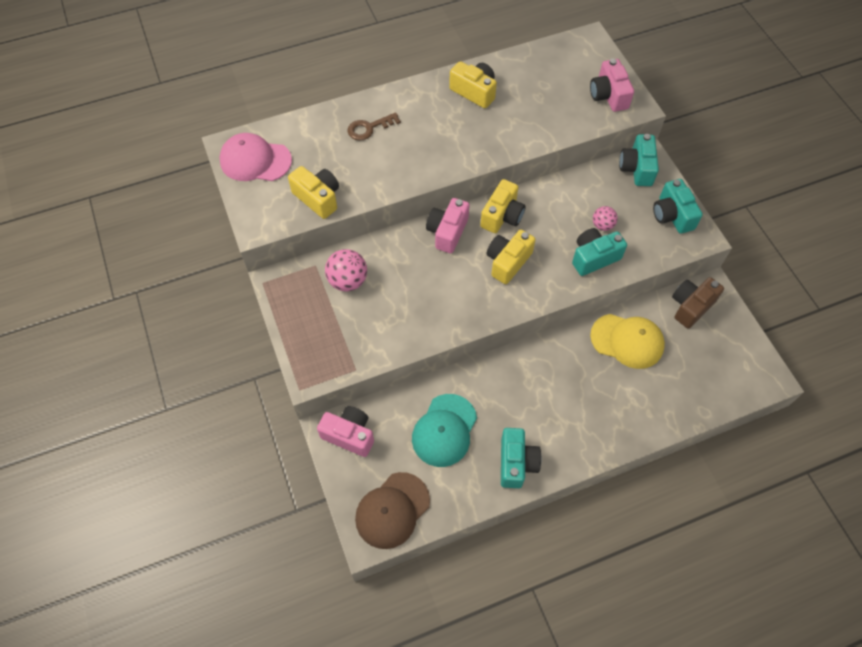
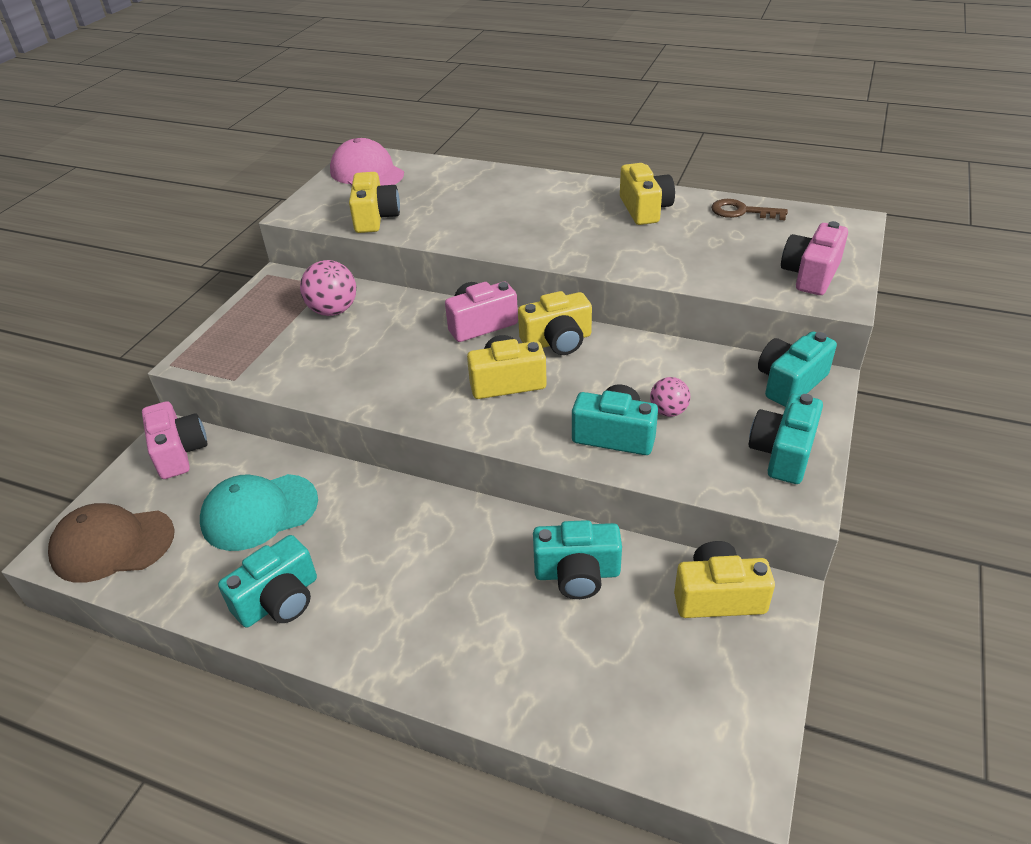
camera: 45 degrees right, 20 degrees down
(369, 128) = (497, 192): brown key -> brown key (742, 211)
(627, 341) = (577, 573): yellow cap -> turquoise camera
(691, 306) = (718, 596): brown camera -> yellow camera

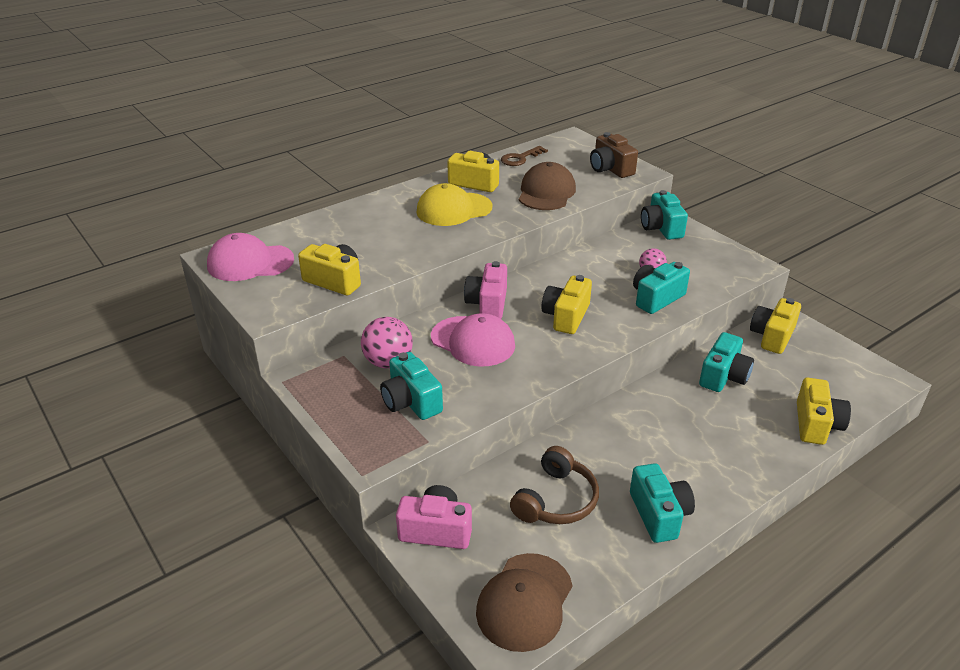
camera: 60 degrees left, 5 degrees down
(259, 512) = (556, 500): turquoise cap -> brown headphones
(406, 342) = (473, 341): none -> pink cap
(557, 341) = (542, 282): yellow camera -> yellow camera (816, 424)
(573, 220) = (454, 209): none -> yellow cap
(685, 255) = (546, 192): none -> brown cap
(783, 453) = (716, 255): turquoise camera -> turquoise camera (411, 401)
(811, 275) = (610, 169): pink camera -> brown camera

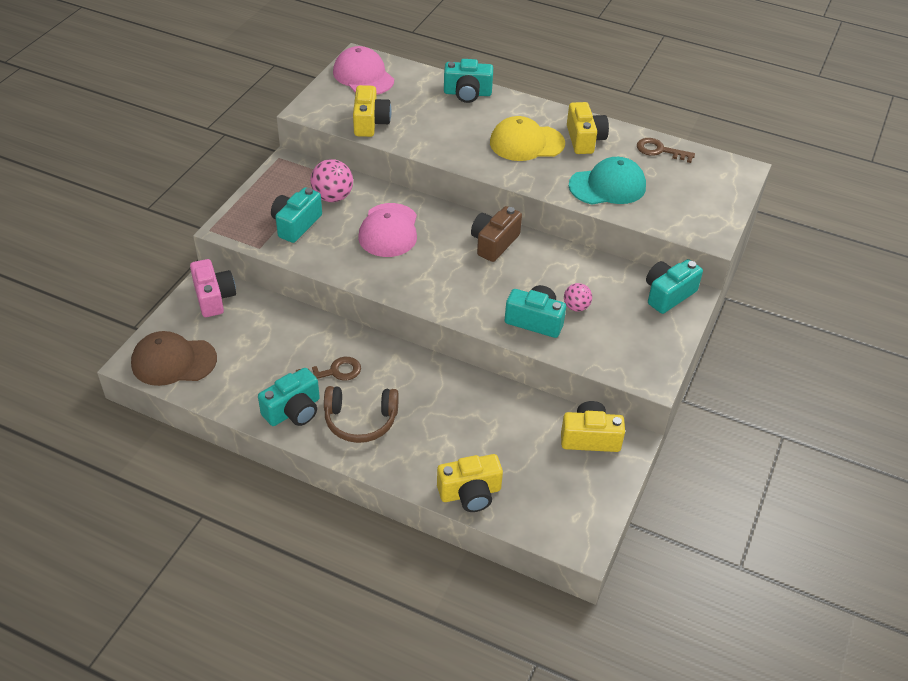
camera: 60 degrees right, 10 degrees up
(454, 209) = (526, 143): yellow cap -> yellow cap turned 45 degrees counterclockwise
(488, 303) = (446, 221): pink camera -> none
(546, 192) = (607, 186): brown cap -> turquoise cap
(556, 500) = (276, 348): brown headphones -> brown headphones (360, 420)
(566, 316) = (462, 272): yellow camera -> none
(610, 169) = (697, 213): brown camera -> brown camera (494, 243)
(616, 465) = (334, 372): none -> brown key
(723, 376) = (497, 414): turquoise camera -> turquoise camera (467, 93)

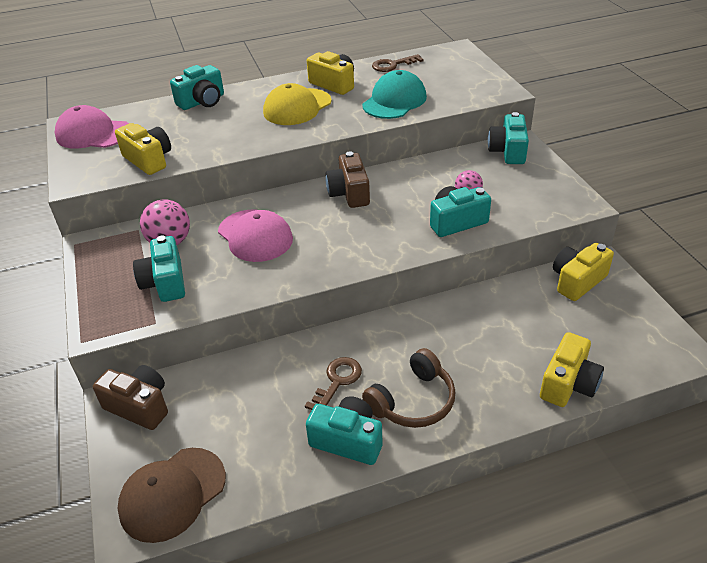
camera: 40 degrees left, 5 degrees down
(214, 297) = (139, 406): pink camera -> brown camera
(293, 410) = (348, 440): turquoise camera -> turquoise camera turned 75 degrees counterclockwise

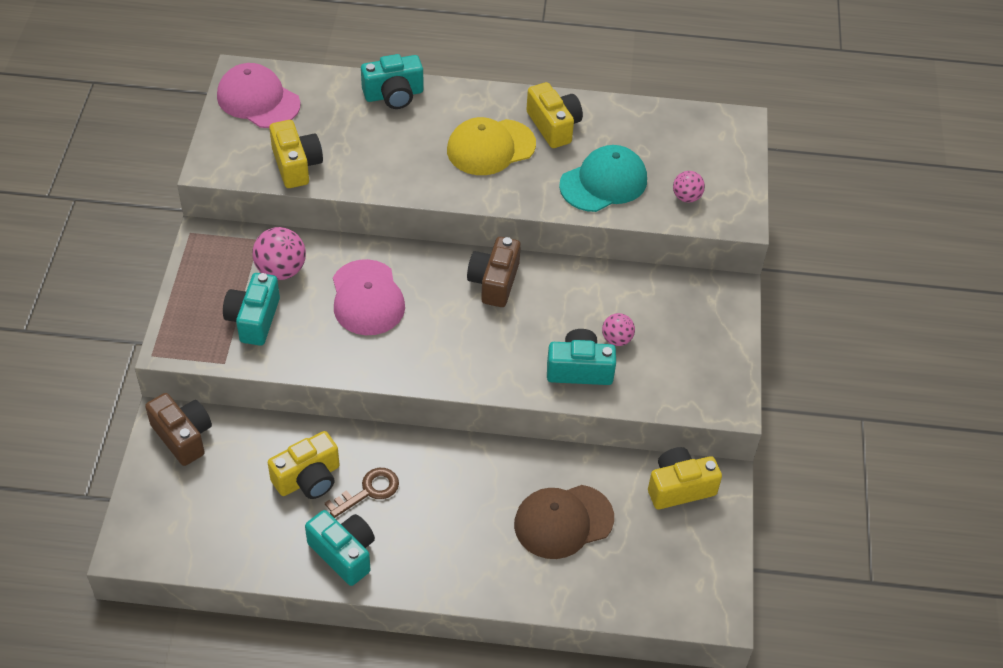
camera: 20 degrees right, 10 degrees up
(172, 494) = (174, 533): brown cap -> brown cap (563, 521)
(393, 65) = (642, 120): brown key -> none
(413, 401) = (424, 543): brown headphones -> none
(458, 91) = (686, 197): none -> pink ball
(508, 151) = (708, 296): turquoise camera -> none
(568, 384) = (580, 592): yellow camera -> yellow camera (308, 478)

